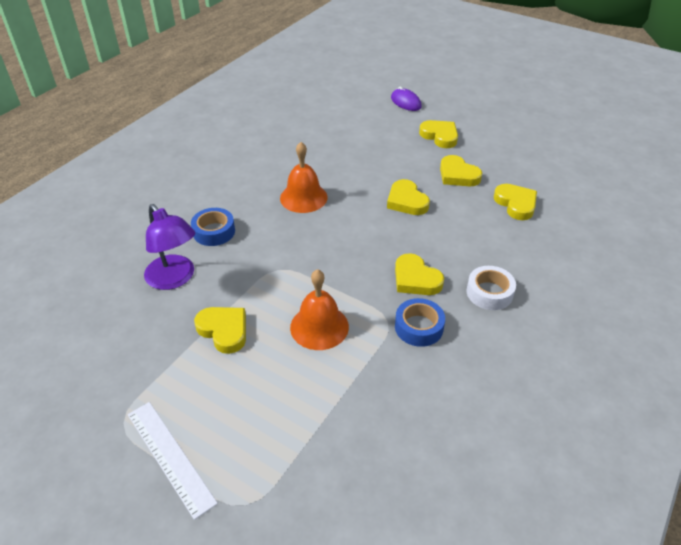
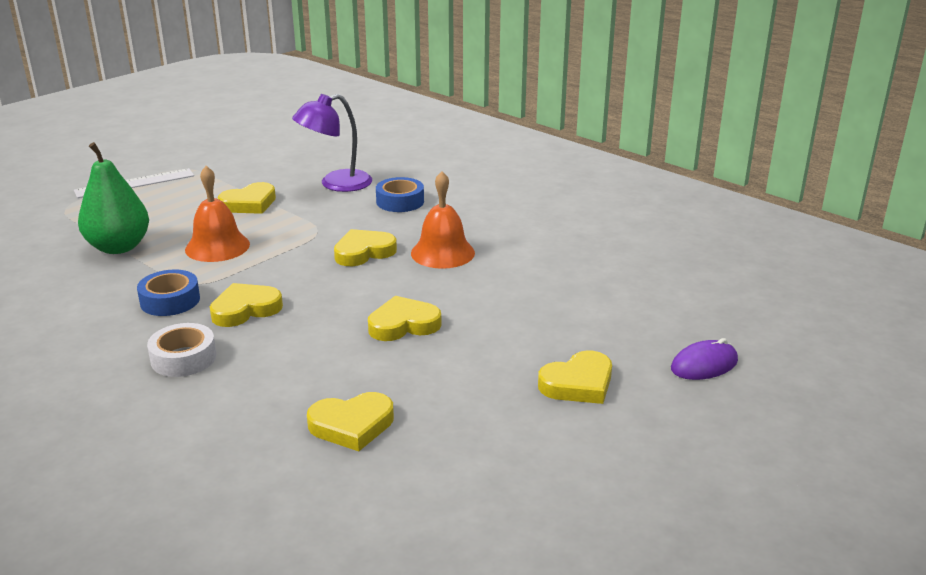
camera: 100 degrees right, 15 degrees down
(336, 403) = (119, 247): none -> green pear
(458, 175) = (453, 381): yellow heart -> yellow heart (363, 252)

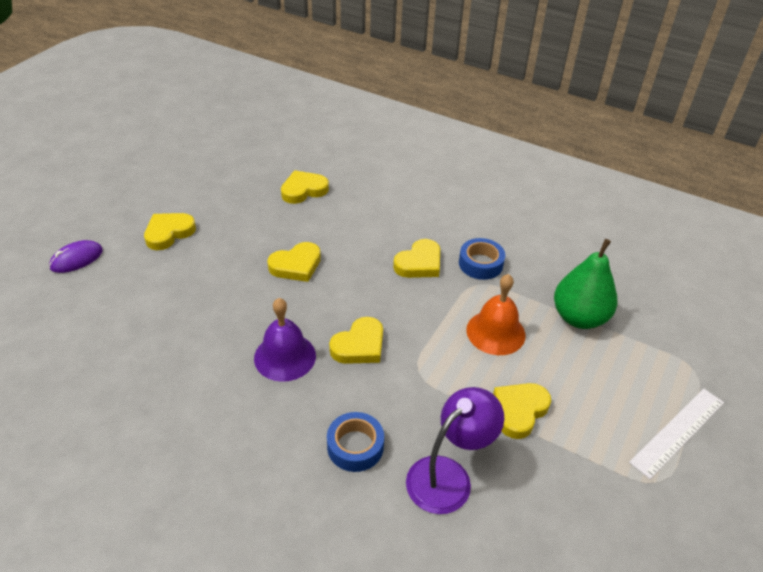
camera: 165 degrees right, 15 degrees up
(183, 358) = (430, 218): white tape -> none
(442, 253) = (285, 356): orange bell -> purple bell

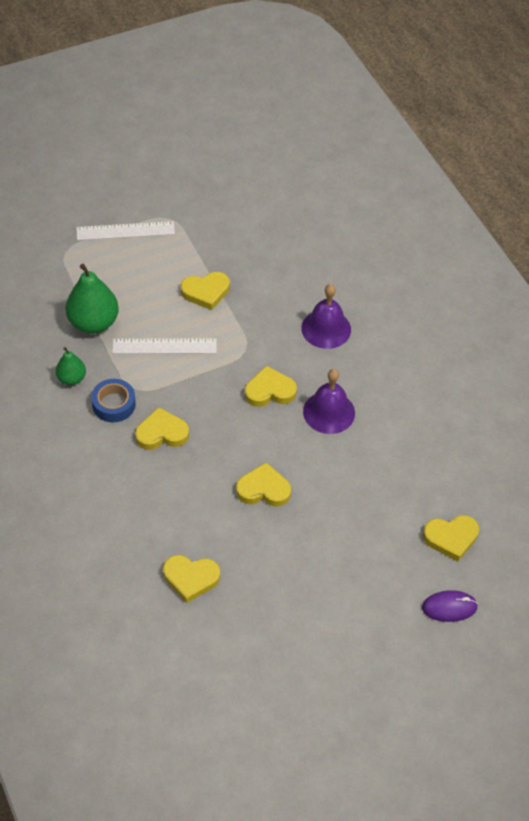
camera: 145 degrees left, 10 degrees up
(169, 233) = (352, 593): yellow heart -> yellow heart (451, 538)
(355, 446) = (326, 329): blue tape -> purple bell
(448, 476) = (284, 284): purple lamp -> none
(495, 332) = (164, 346): orange bell -> white ruler
(536, 265) = (71, 378): none -> green pear

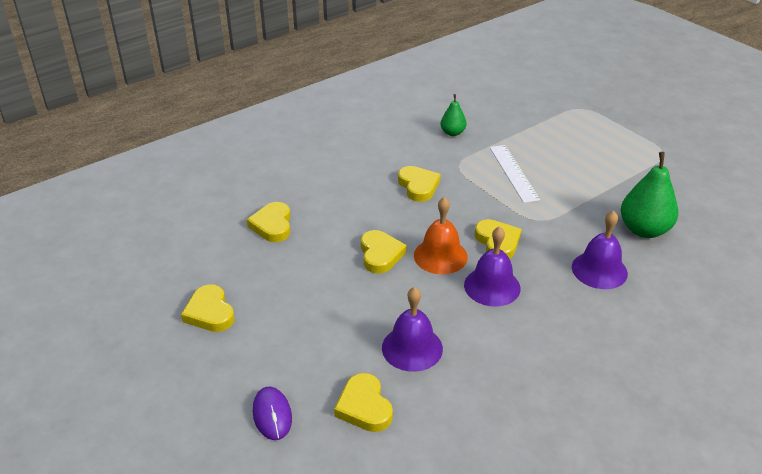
camera: 80 degrees right, 15 degrees down
(93, 323) = (516, 133): green pear -> green pear (644, 230)
(114, 404) = (436, 157): blue tape -> none
(125, 231) = (628, 132): white ruler -> none
(206, 292) = (591, 186): yellow heart -> yellow heart (210, 312)
(278, 441) = (440, 256): none -> orange bell
(392, 490) = (412, 348): none -> purple bell

